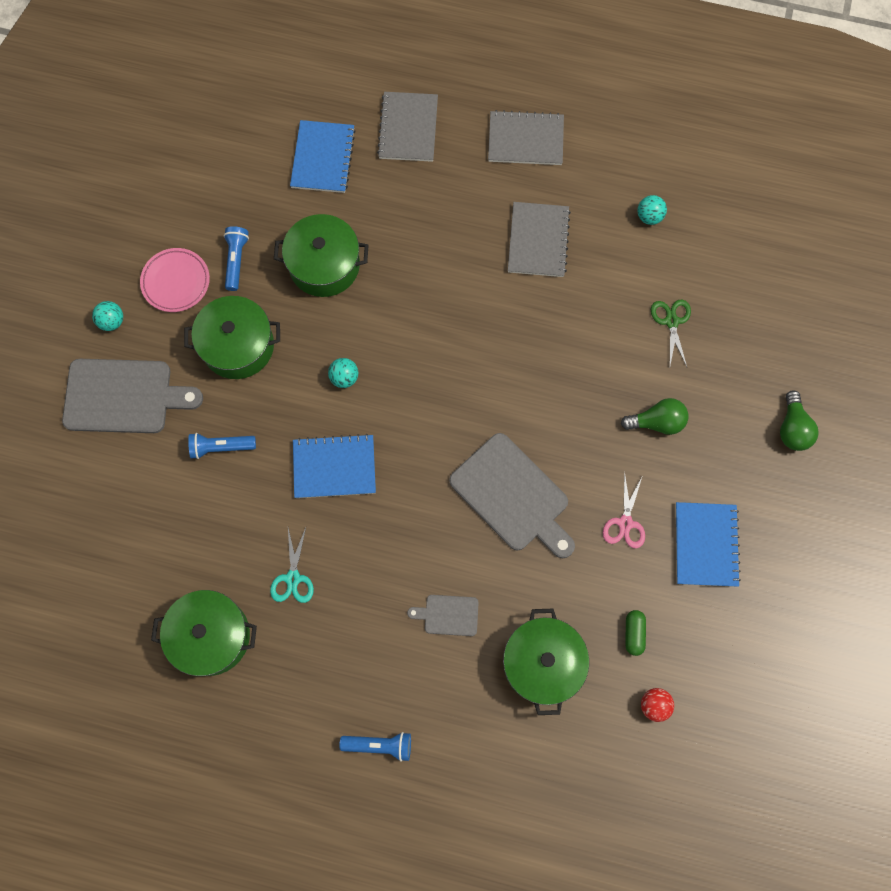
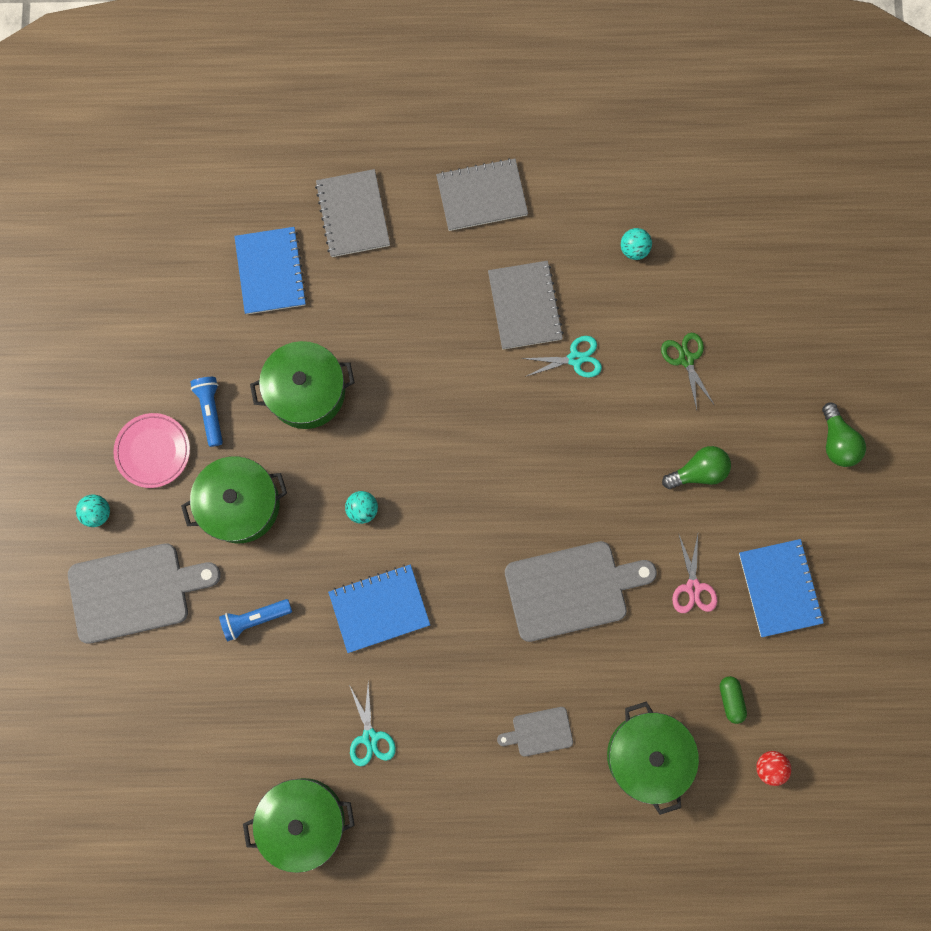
camera: 15 degrees left, 5 degrees up
(379, 745) = (506, 884): blue flashlight -> none
(513, 496) = (571, 589): grey cutting board -> grey cutting board turned 45 degrees counterclockwise
(571, 296) = (575, 359): none -> turquoise scissors

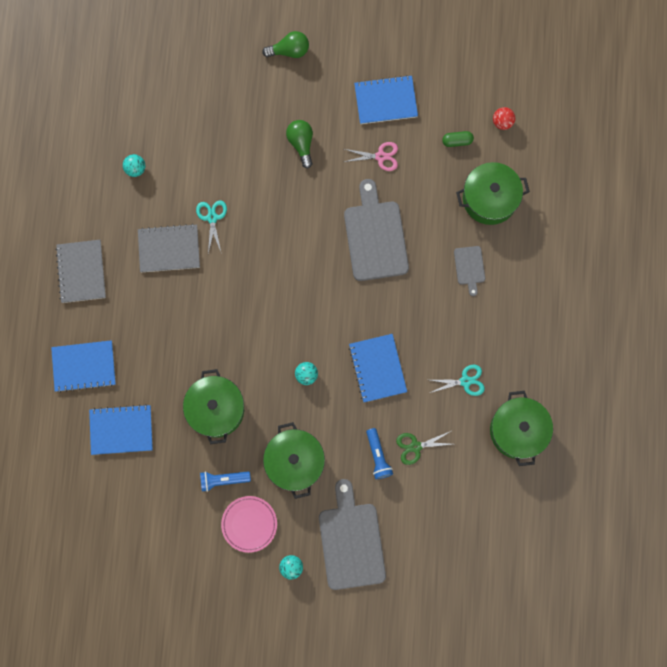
camera: 85 degrees left, 0 degrees up
(353, 214) = (84, 366): grey notebook -> blue notebook
(686, 359) = (220, 142): green scissors -> green scissors (415, 446)

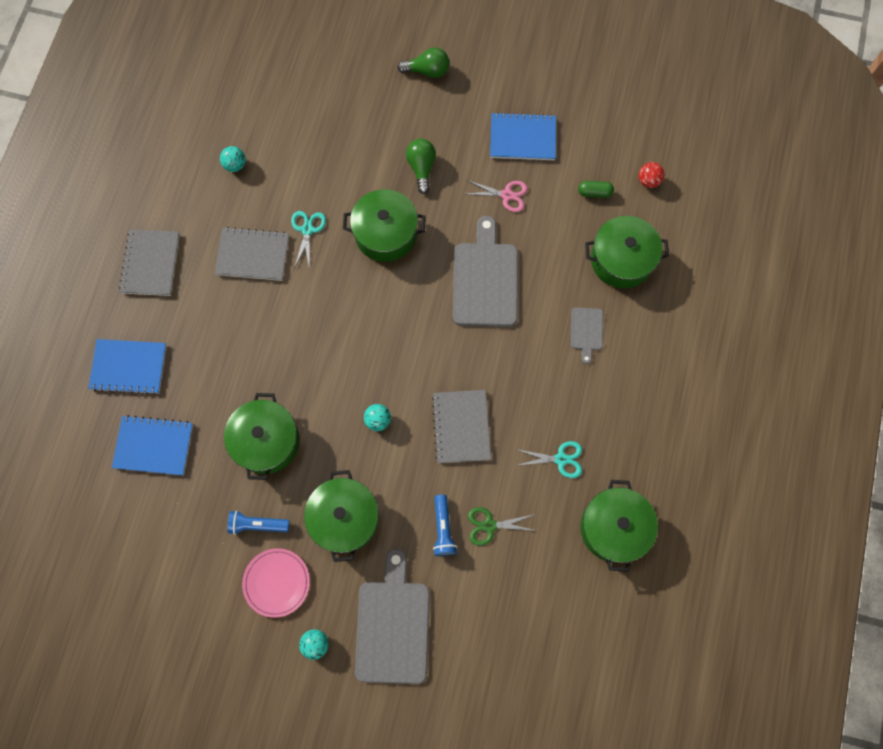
camera: 10 degrees right, 5 degrees down
(281, 210) = (385, 234): none -> green pot
(377, 368) = (461, 427): blue notebook -> grey notebook

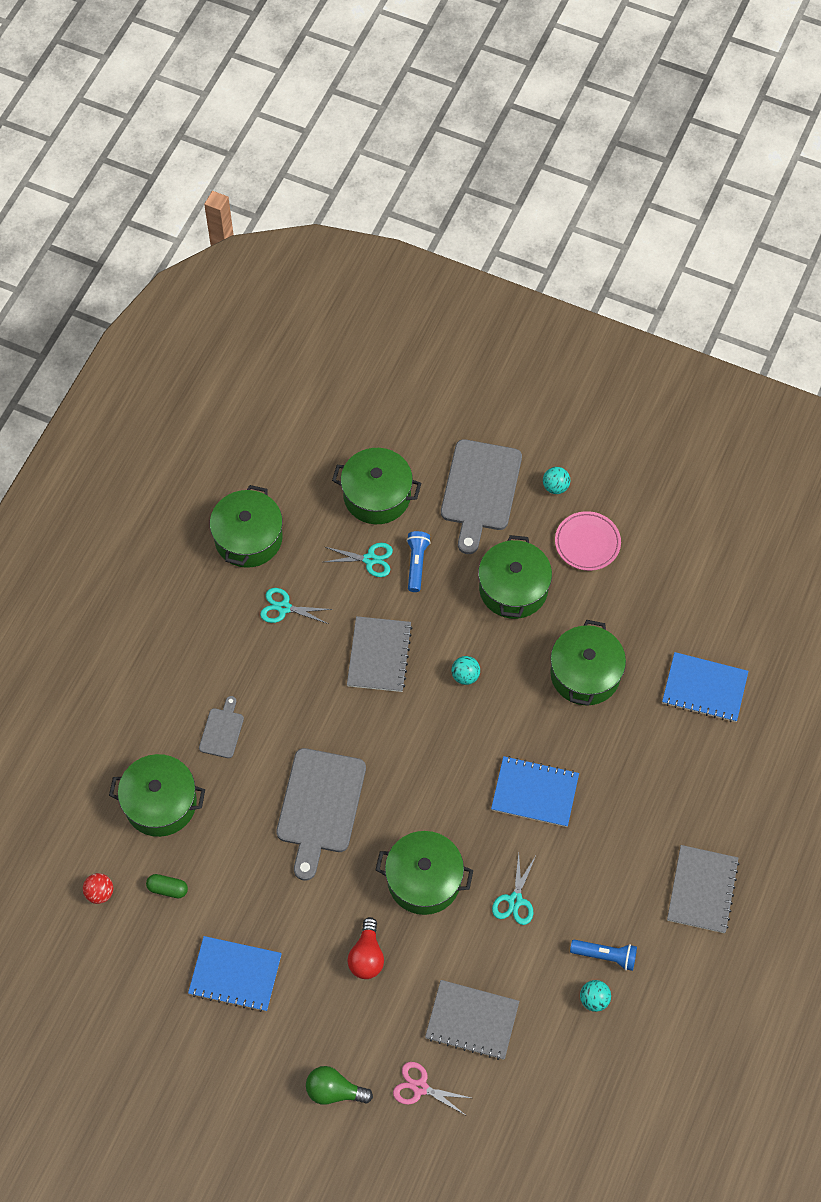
camera: 170 degrees left, 10 degrees down
(129, 367) = (729, 775): blue notebook -> blue notebook (535, 792)
(253, 255) = (582, 880): grey notebook -> grey notebook (472, 1020)
(257, 524) = (601, 597): blue flashlight -> blue flashlight (605, 956)
(421, 168) = (367, 956): green light bulb -> red light bulb
(489, 525) = (370, 559): green scissors -> turquoise scissors
(497, 600) = (377, 495): none -> green pot
(506, 195) = (272, 903): pink scissors -> pink scissors (420, 1087)

